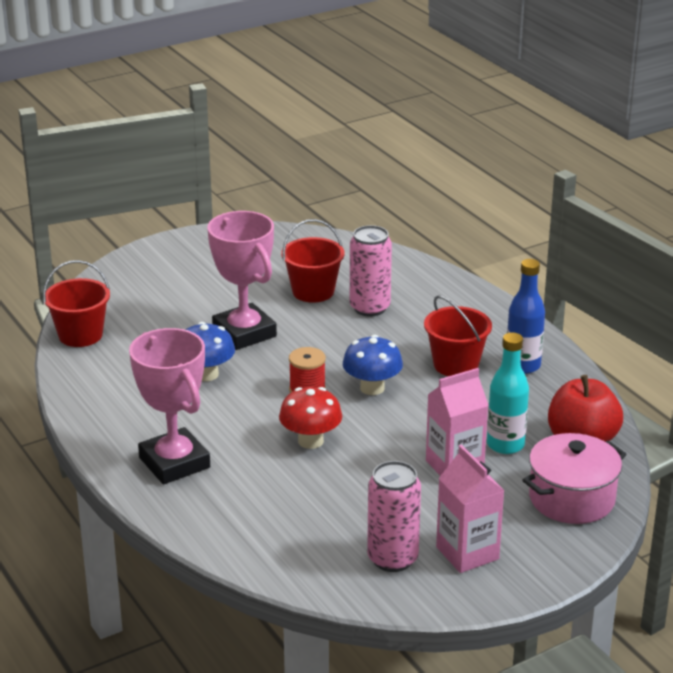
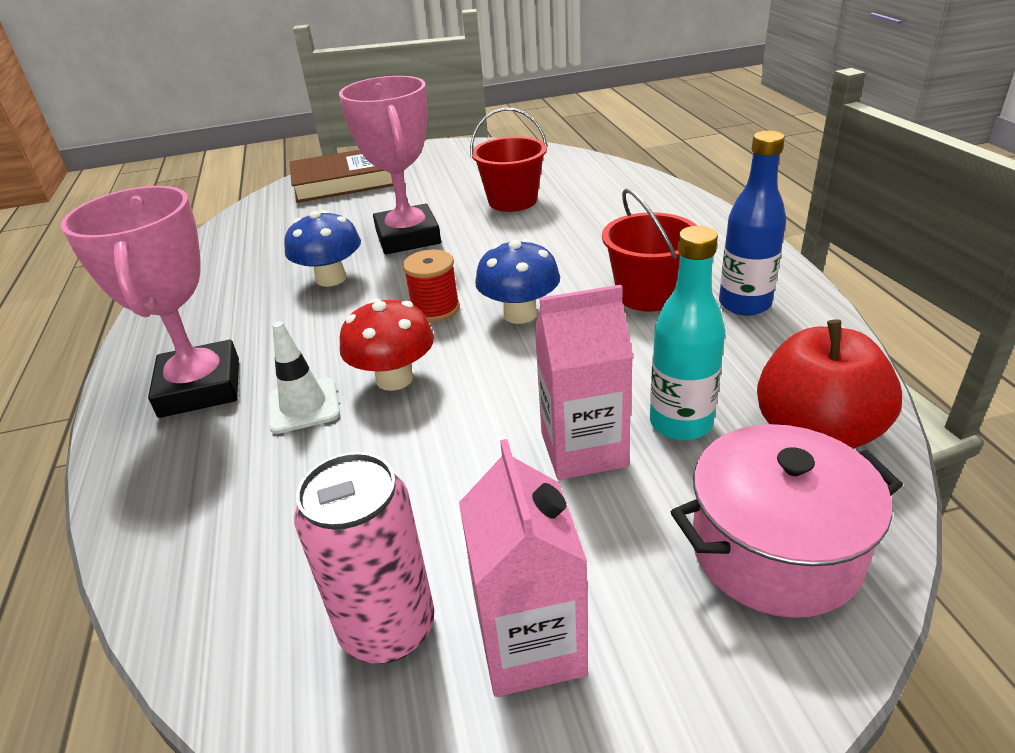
camera: 20 degrees right, 5 degrees up
(80, 335) = (238, 227): red bucket -> none
(142, 280) = (344, 181): none -> brown book
(260, 465) = (303, 406): none -> white traffic cone
(370, 308) = (568, 221): pink can -> none

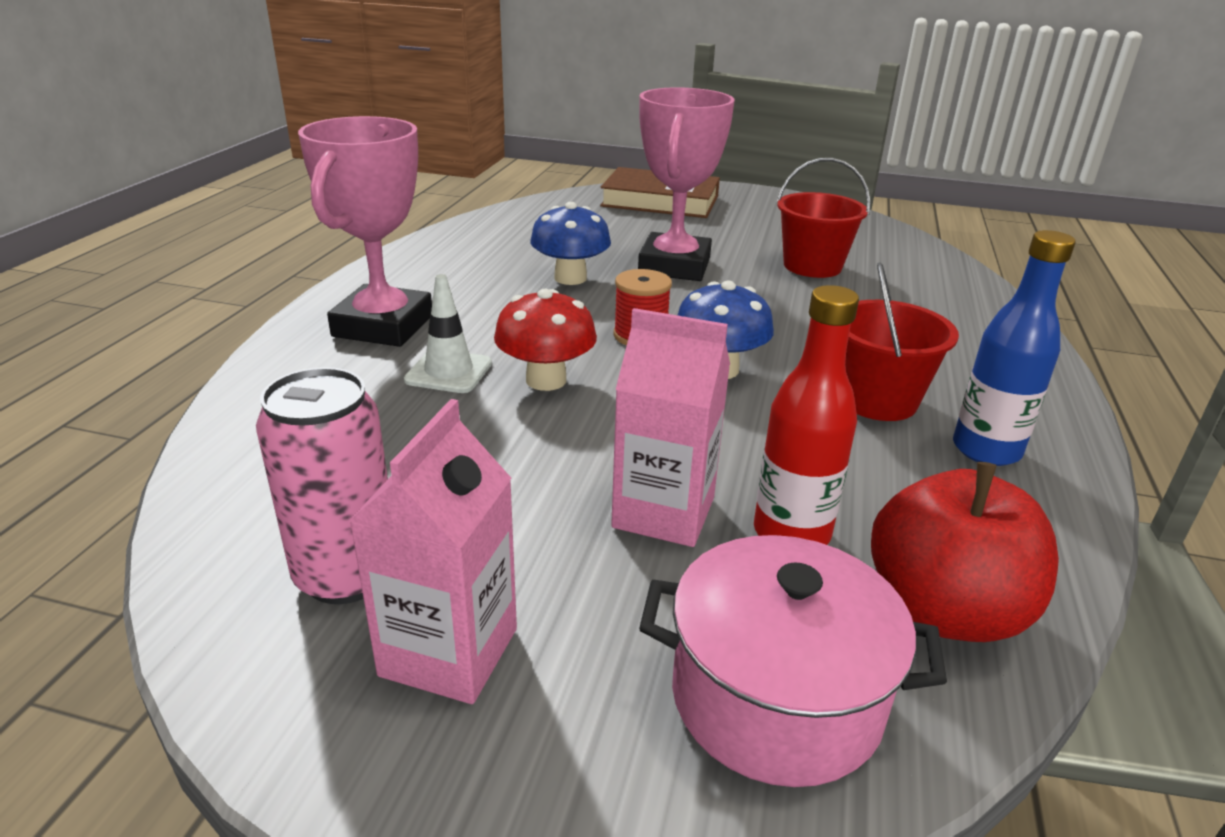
camera: 25 degrees right, 5 degrees down
(680, 423) = (791, 533): turquoise bottle -> red bottle

